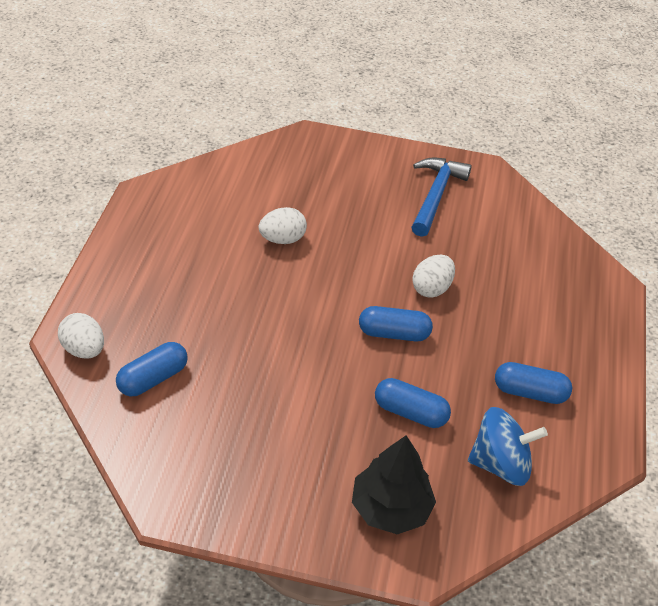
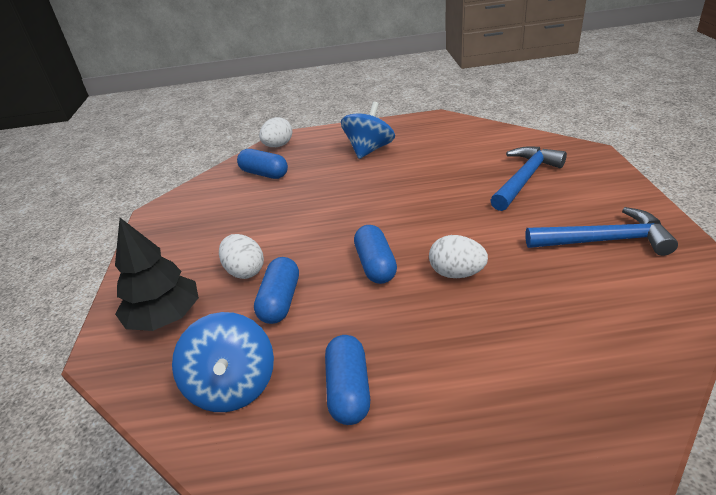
camera: 80 degrees right, 10 degrees down
(173, 271) = (369, 150): none -> blue spinning top
(282, 239) = (444, 178): white egg -> white egg (245, 271)
(322, 192) = (525, 179): none -> blue hammer

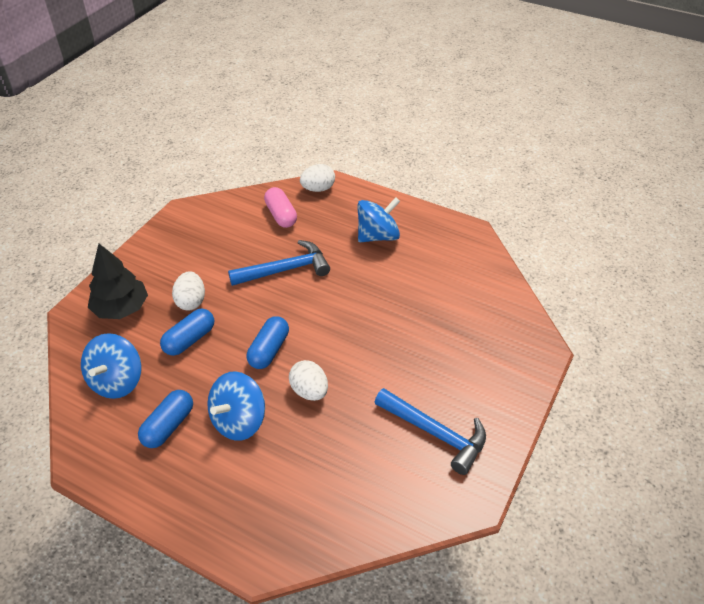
camera: 30 degrees right, 10 degrees up
(264, 174) = (281, 215): blue capsule -> pink capsule
(421, 337) = (239, 421): none -> blue spinning top
(525, 179) = (455, 342): blue hammer -> blue hammer (285, 269)

